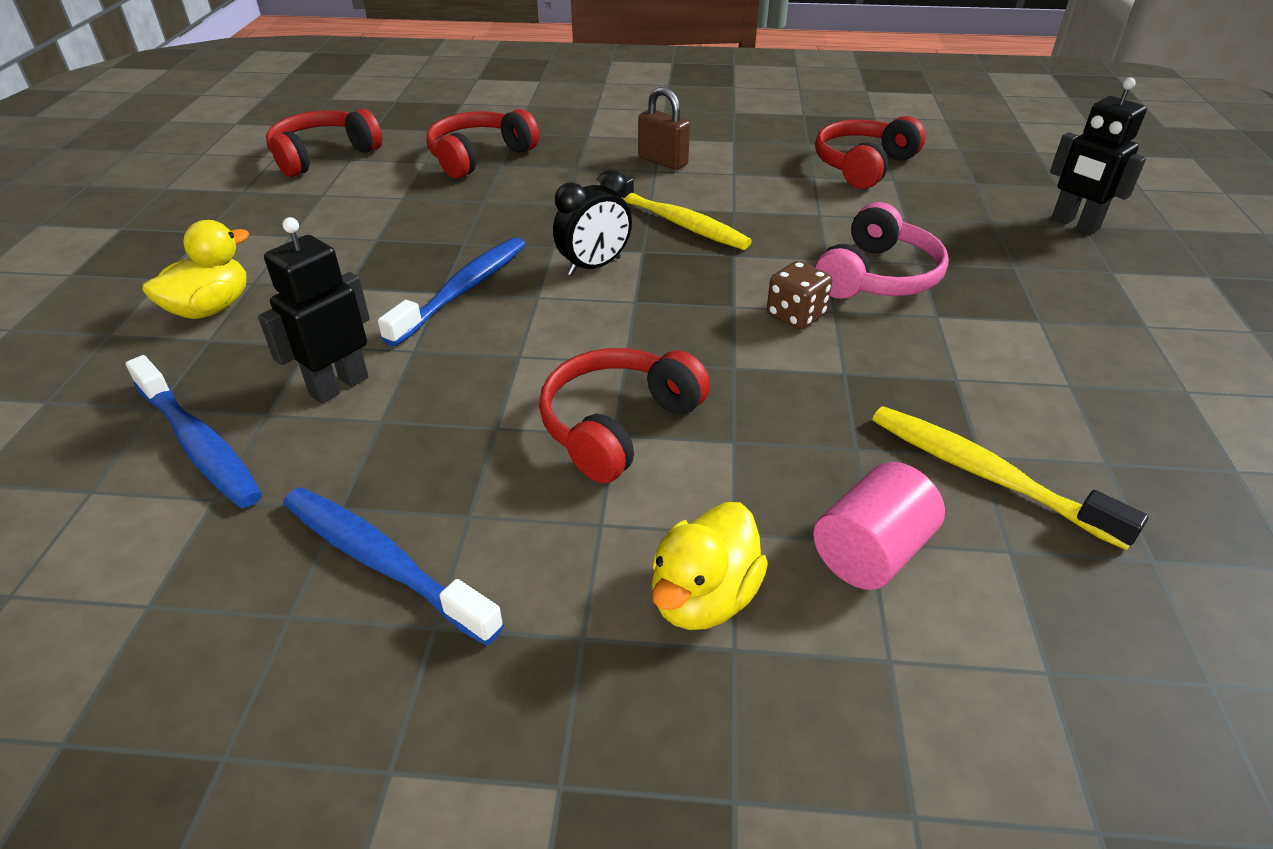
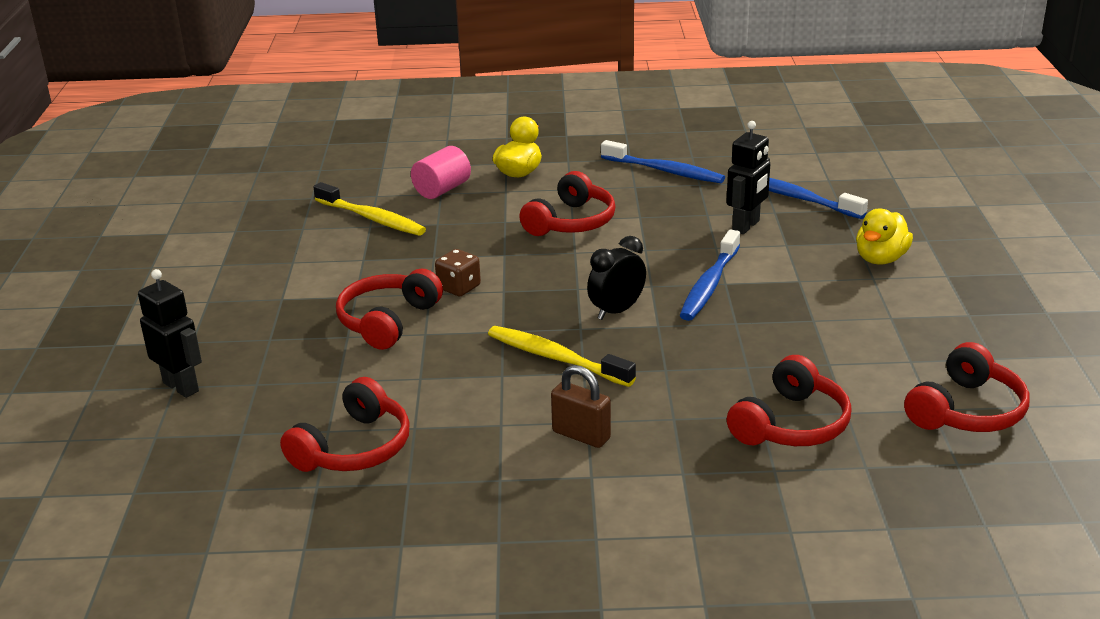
camera: 175 degrees right, 10 degrees down
(878, 277) = (387, 321): pink headphones -> red headphones

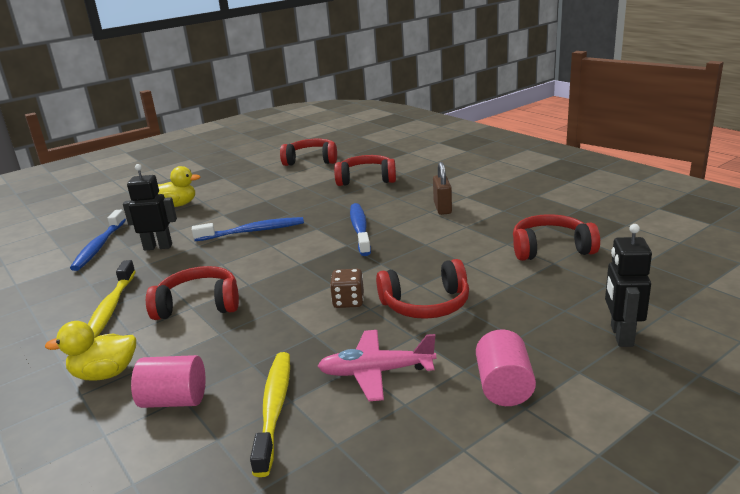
camera: 125 degrees left, 5 degrees down
(237, 303) = (504, 387): none -> pink cylinder
(342, 264) = (376, 372): none -> pink plane
(556, 358) = (387, 238): yellow toothbrush -> yellow toothbrush (110, 308)
(616, 311) = (314, 243): black clock -> none
(665, 171) = (68, 305): blue toothbrush -> blue toothbrush (360, 229)

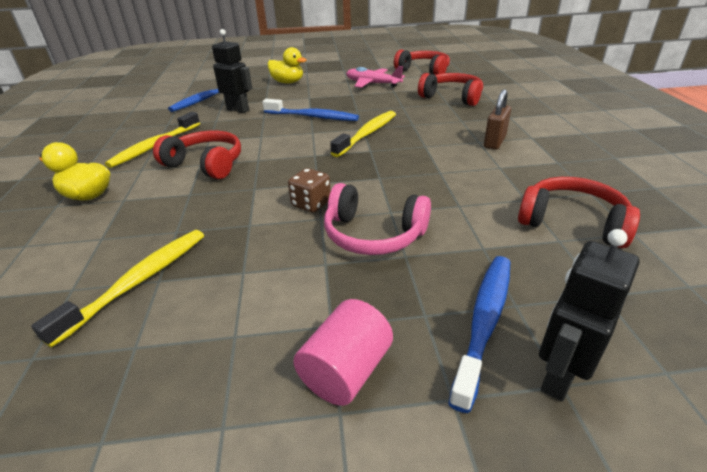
camera: 30 degrees right, 10 degrees up
(174, 400) = (93, 238): pink cylinder -> none
(327, 232) = (367, 134): none -> yellow toothbrush
(360, 229) = (396, 140): blue toothbrush -> blue toothbrush (484, 322)
(376, 372) = (251, 286): pink plane -> pink plane (372, 84)
(426, 304) = (373, 235): red headphones -> pink headphones

